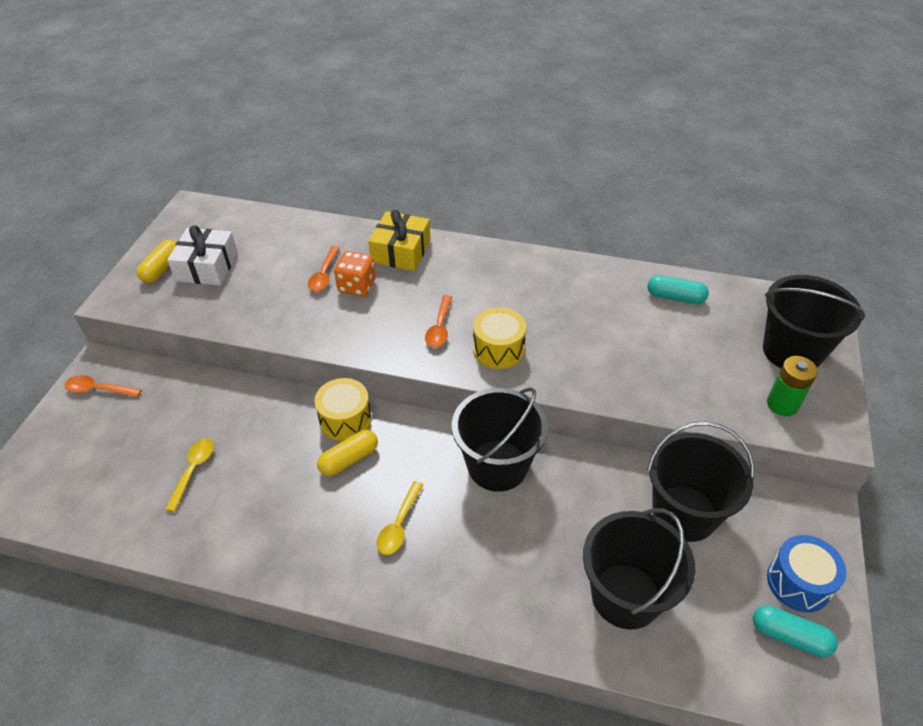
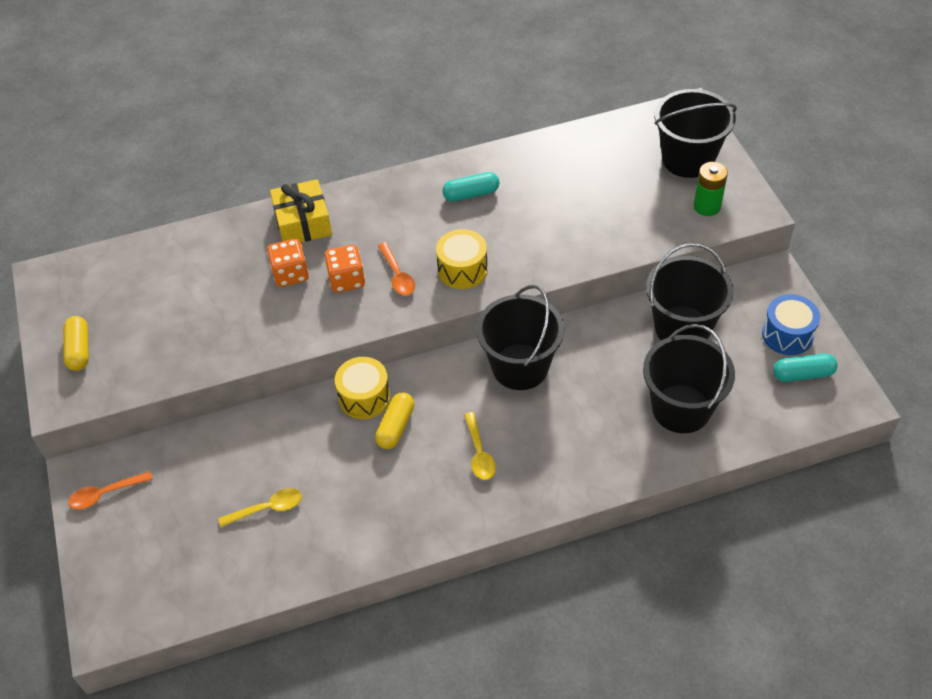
camera: 30 degrees left, 5 degrees up
(193, 470) = (267, 508): yellow spoon -> yellow spoon turned 90 degrees clockwise
(207, 267) = (125, 326): white gift -> none
(324, 275) = (250, 278): orange spoon -> none
(396, 311) = (346, 280): none -> orange dice
(675, 297) = (571, 154): turquoise capsule -> turquoise capsule (471, 194)

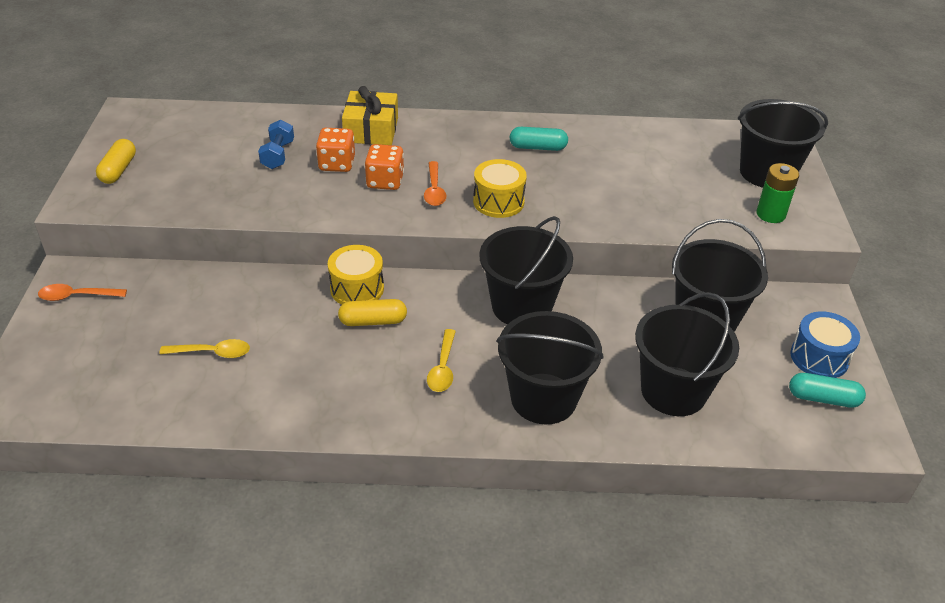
camera: 15 degrees right, 10 degrees down
(227, 282) = (278, 155): none -> blue dumbbell
(396, 427) = (373, 321): yellow capsule -> yellow capsule turned 45 degrees clockwise
(577, 453) = (543, 398): none -> black bucket

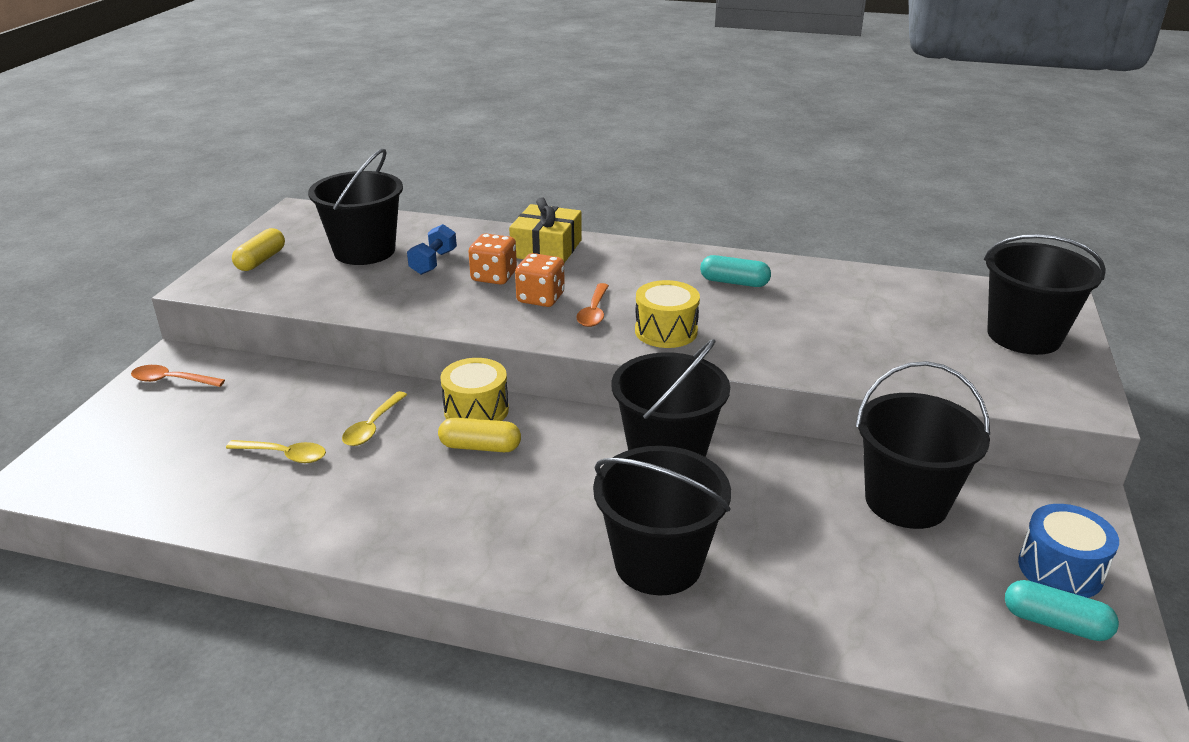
camera: 15 degrees right, 10 degrees down
(443, 368) = (543, 509): yellow spoon -> yellow spoon (372, 426)
(673, 391) = (837, 580): black bucket -> black bucket (364, 251)
(770, 214) = (1017, 381): green battery -> none

